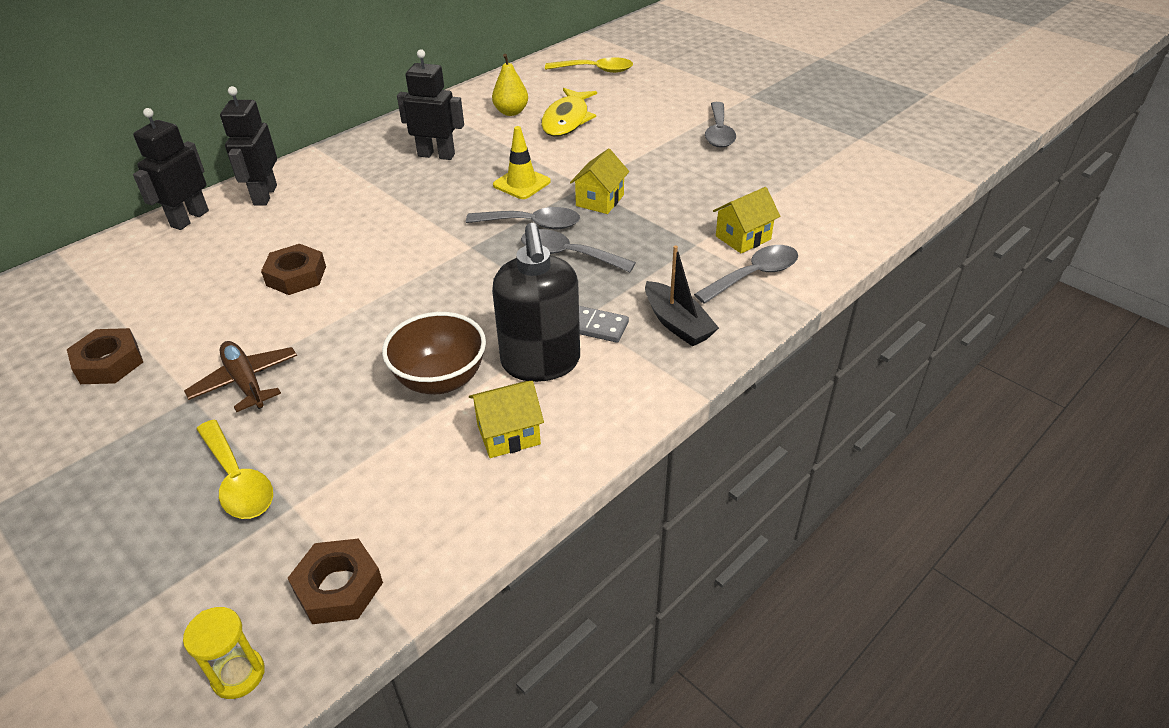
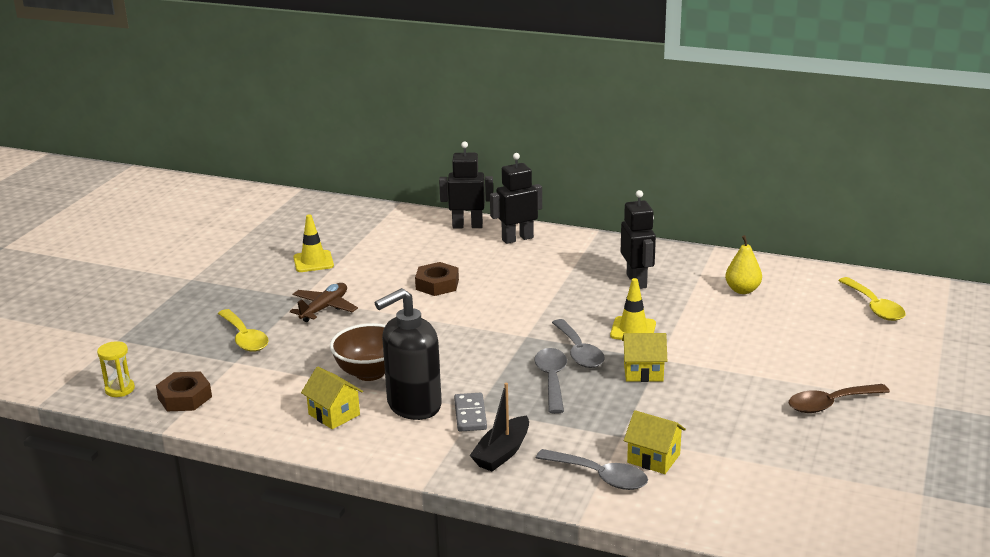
camera: 65 degrees right, 15 degrees down
(109, 363) = (313, 262): brown nut -> yellow traffic cone
(238, 481) = (245, 338): yellow spoon -> yellow spoon turned 60 degrees counterclockwise
(567, 120) = (760, 320): yellow fish -> none
(719, 133) = (830, 404): grey spoon -> brown spoon

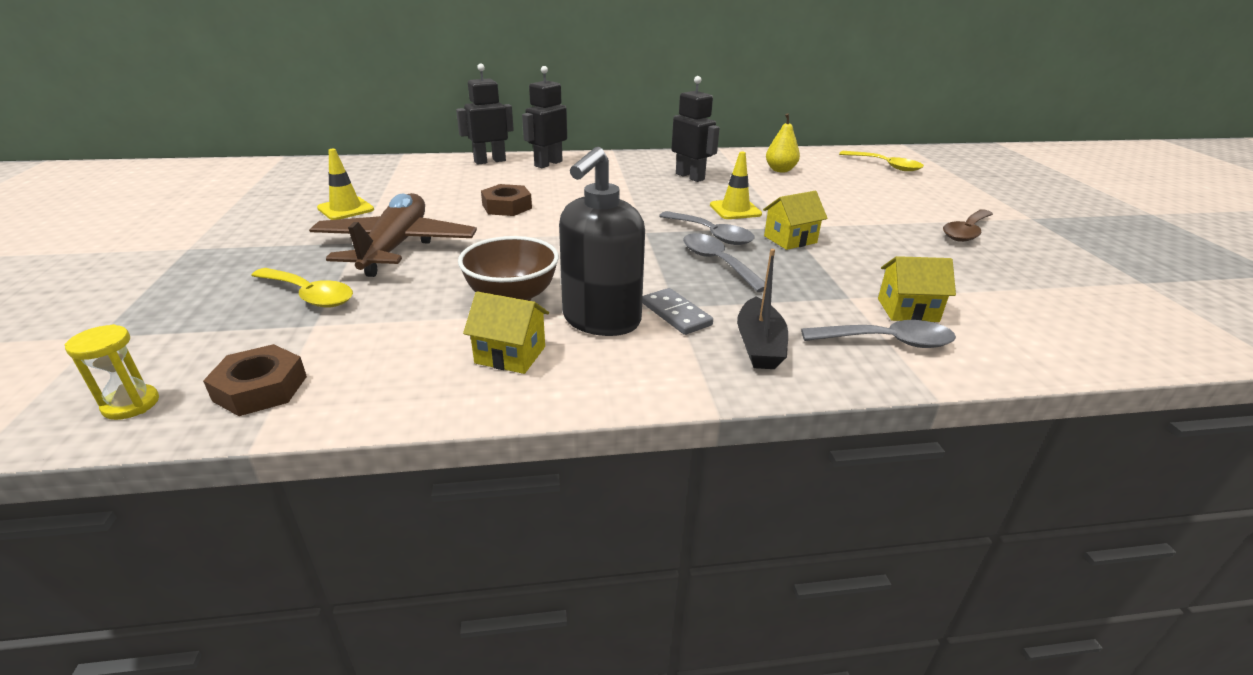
camera: 30 degrees left, 5 degrees up
(324, 308) = (395, 247): brown plane -> brown plane, size x1.75

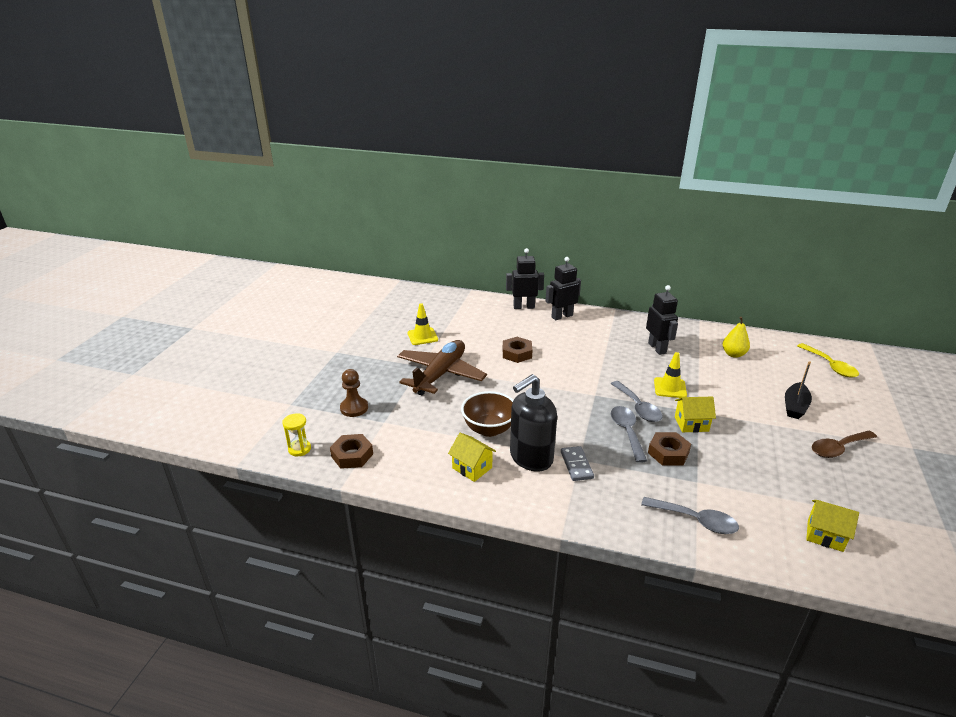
camera: 25 degrees right, 0 degrees up
(245, 316) = (354, 408): none -> brown pawn
(310, 295) = (387, 401): yellow spoon -> none
(759, 345) = (612, 500): black boat -> black boat (795, 406)
(788, 274) = (668, 453): none -> brown nut
(908, 310) = (730, 502): yellow house -> yellow house (825, 535)

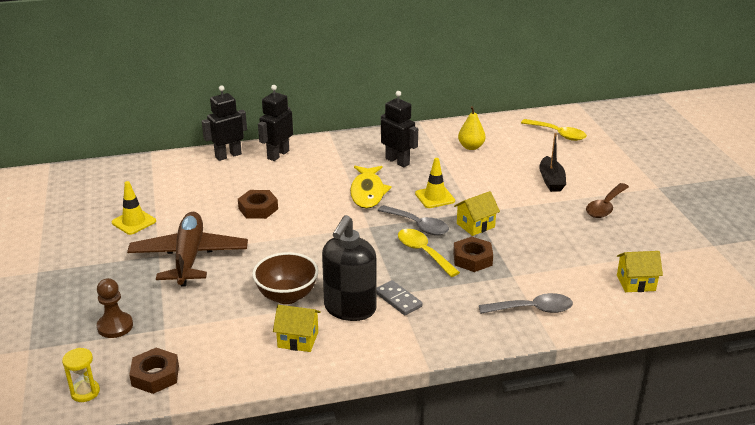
camera: 30 degrees left, 0 degrees up
(613, 366) = (368, 192): none -> yellow fish
(627, 432) = (423, 252): grey spoon -> yellow spoon

